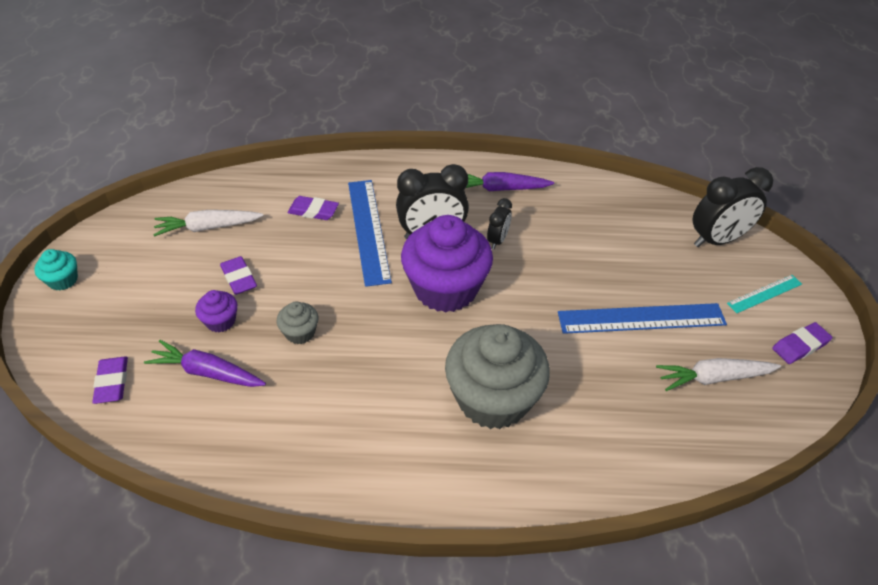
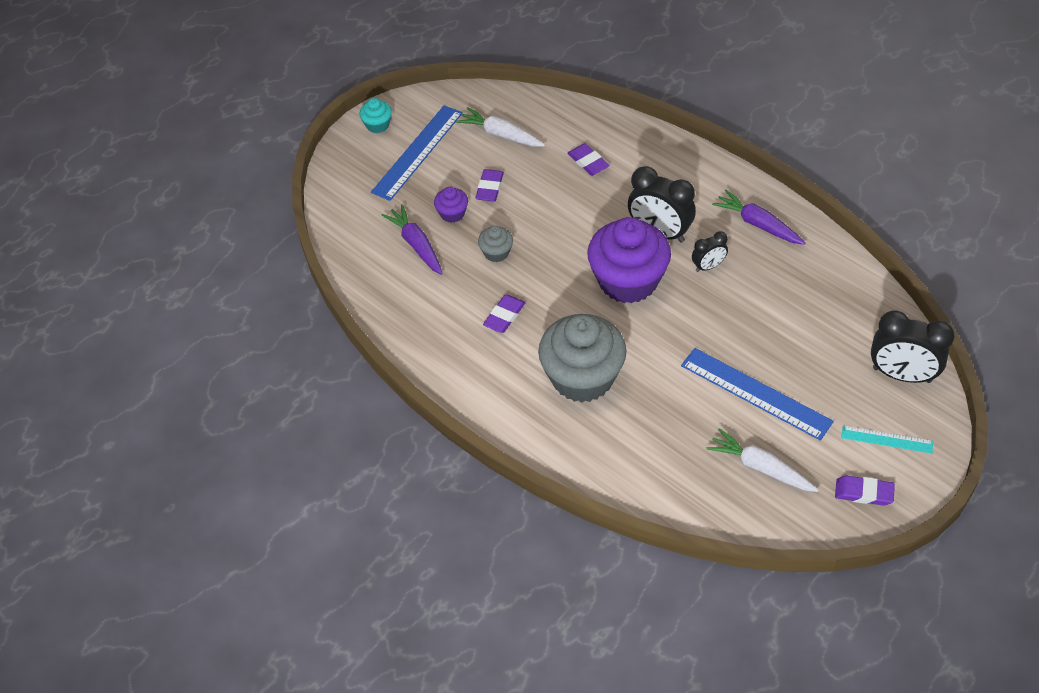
camera: 45 degrees right, 5 degrees up
(112, 382) = (356, 217): purple eraser -> purple eraser (504, 316)
(368, 230) = (615, 201): blue ruler -> blue ruler (417, 152)

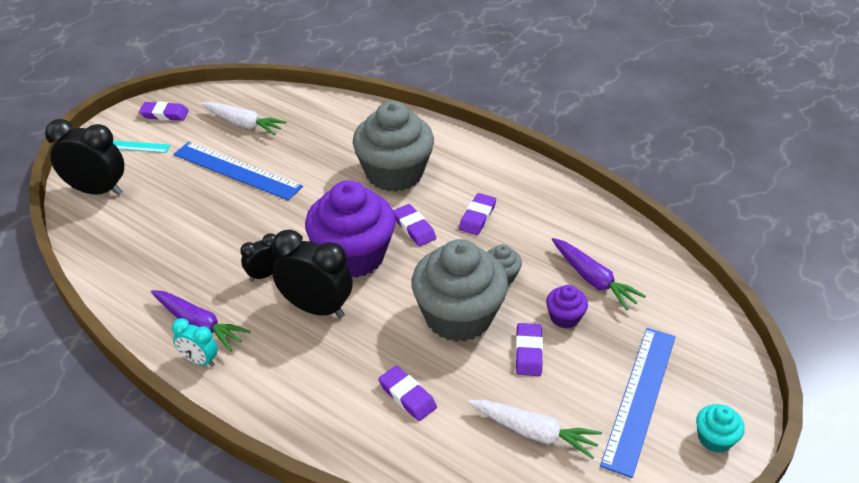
camera: 170 degrees right, 10 degrees down
(540, 219) = (458, 316): none -> grey cupcake
(568, 307) = (414, 228): none -> purple eraser
(750, 196) = (199, 360): none -> turquoise clock

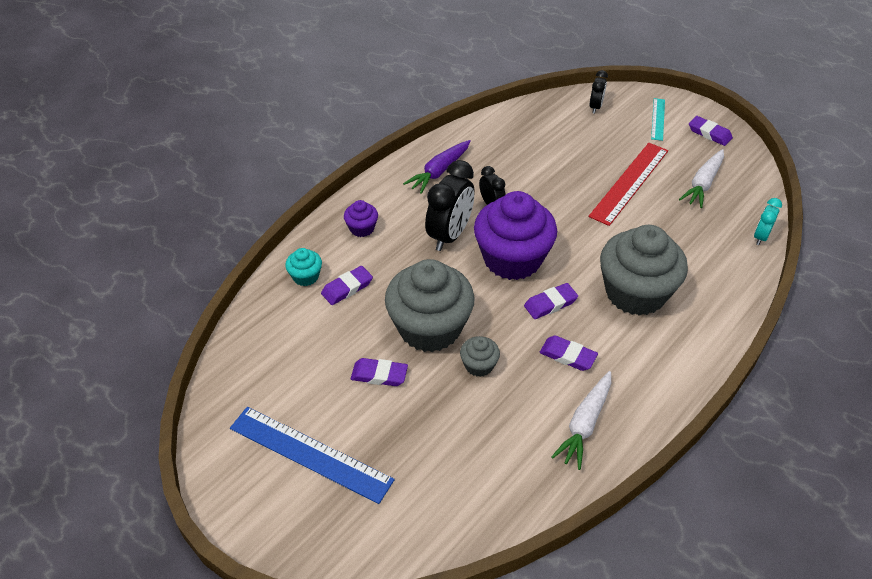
camera: 95 degrees right, 5 degrees up
(97, 191) = (595, 107): black clock -> black clock, size x0.54
(164, 114) = (709, 133): purple eraser -> purple eraser turned 60 degrees counterclockwise
(199, 360) = (404, 174): turquoise clock -> turquoise clock (760, 237)
(237, 170) = (629, 183): blue ruler -> red ruler
(534, 432) = (292, 367): white carrot -> white carrot (584, 424)
(564, 317) = (418, 410): purple cupcake -> purple cupcake (362, 228)
(593, 279) = (468, 445): purple carrot -> none
(714, 438) = (251, 506): turquoise cupcake -> turquoise cupcake (305, 276)

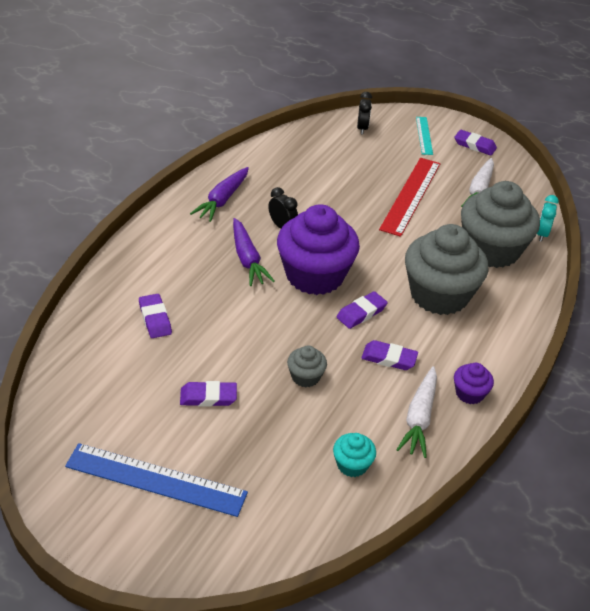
camera: 15 degrees left, 5 degrees down
(305, 276) = (109, 312): turquoise cupcake -> turquoise cupcake (352, 465)
(347, 288) = (155, 319): purple eraser -> purple eraser turned 60 degrees counterclockwise
(362, 228) = (156, 261): purple cupcake -> purple cupcake (469, 393)
(429, 328) = (248, 347): grey cupcake -> grey cupcake (491, 250)
(449, 235) = (247, 259): black clock -> purple carrot

